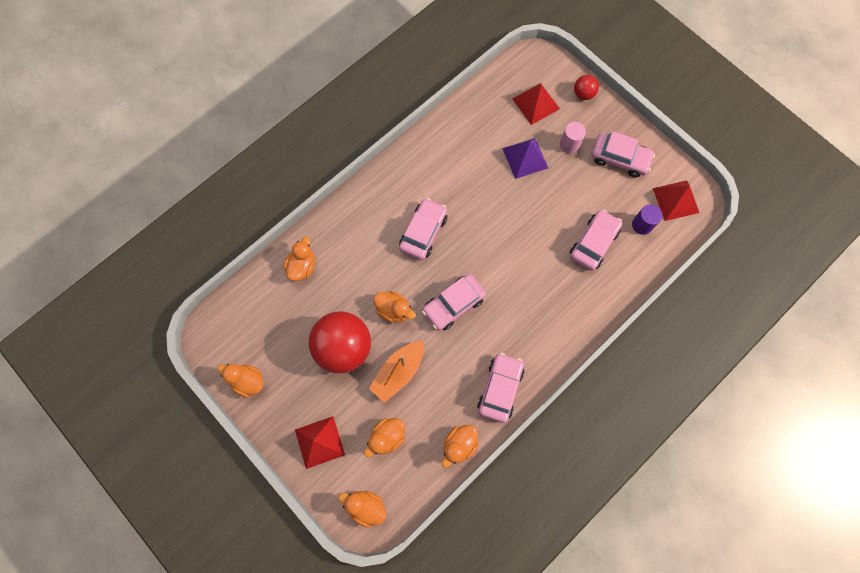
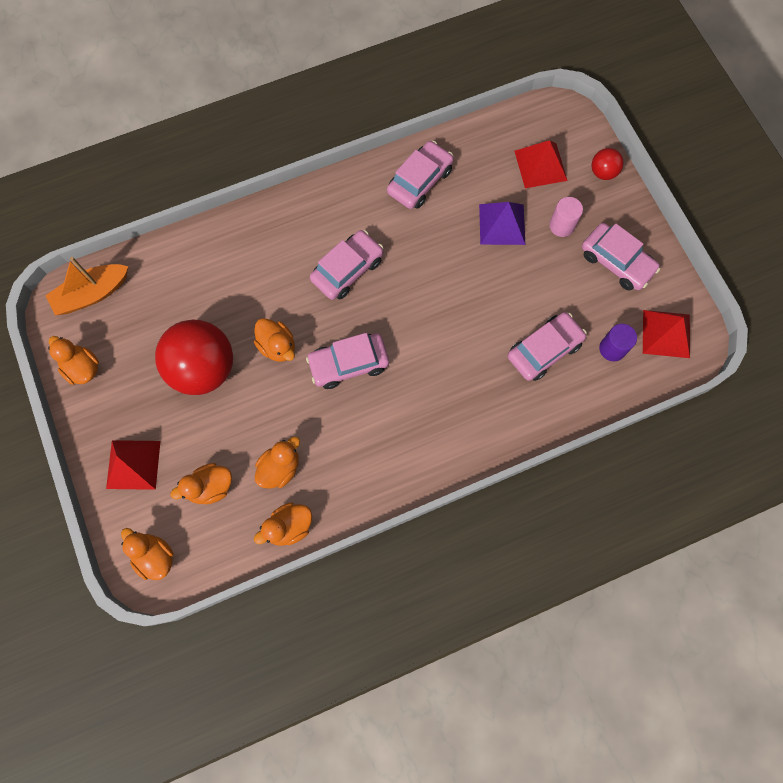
camera: 20 degrees right, 0 degrees up
(302, 266) = (195, 262): orange duck -> orange duck (280, 468)
(398, 372) = (254, 418): orange boat -> orange boat (92, 294)
(500, 389) = (363, 479): pink car -> pink car (420, 181)

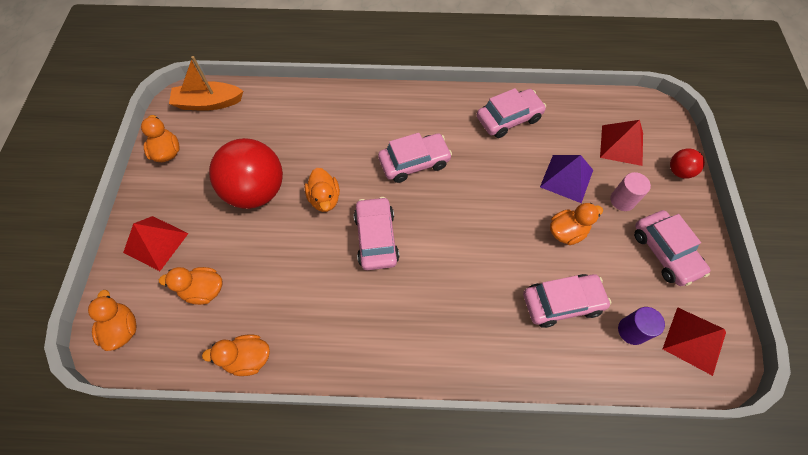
camera: 25 degrees right, 10 degrees down
(280, 468) = (270, 301): orange duck -> orange duck (567, 232)
(348, 364) = (376, 238): pink car -> pink car turned 75 degrees clockwise

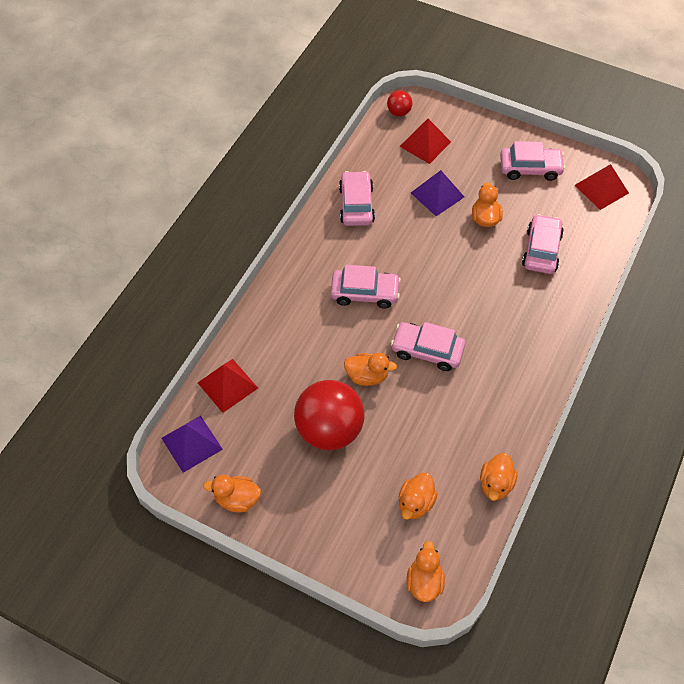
camera: 65 degrees left, 5 degrees down
(122, 329) = (424, 581): orange duck -> orange duck turned 90 degrees clockwise
(156, 243) = (344, 533): red pyramid -> red pyramid (228, 385)
(208, 103) = (191, 443): orange boat -> purple pyramid
(414, 162) = (365, 293): pink car -> pink car turned 90 degrees clockwise
(622, 200) = (475, 170): pink cylinder -> none
(631, 331) = (580, 220): purple cylinder -> none
(679, 171) = (468, 123): red ball -> red ball (399, 112)

